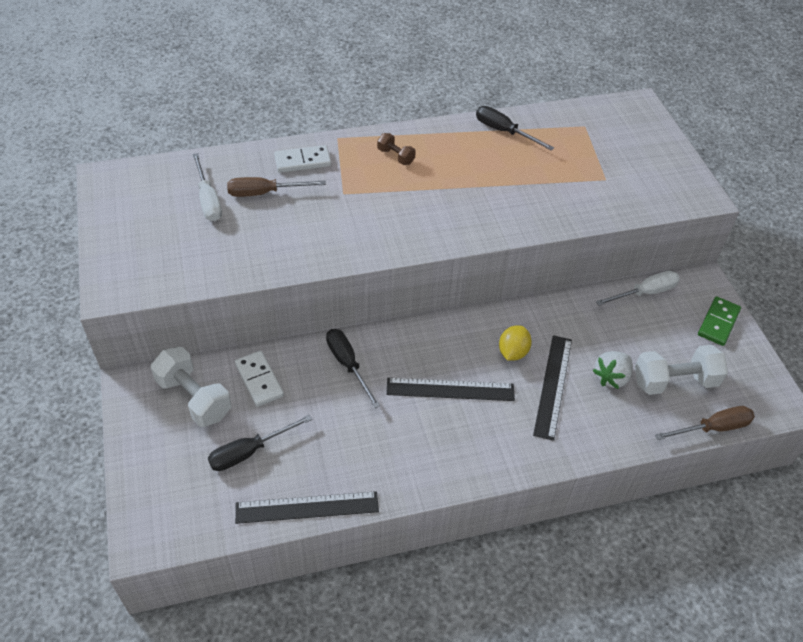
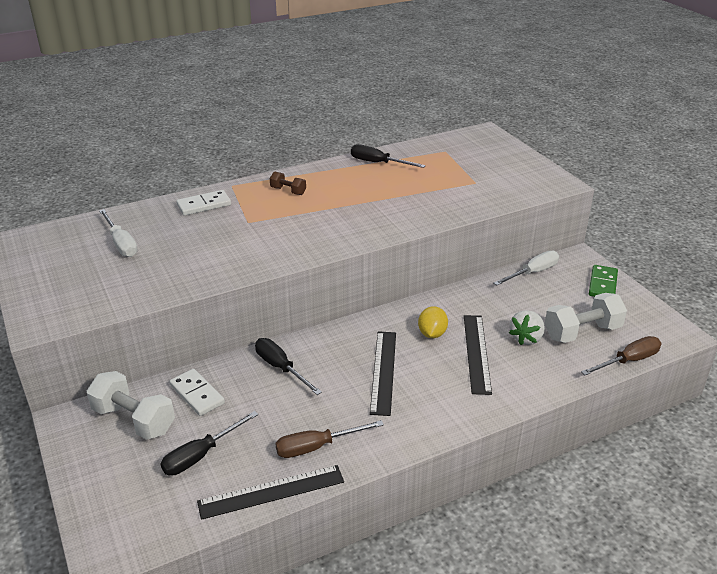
camera: 10 degrees left, 15 degrees down
(264, 193) = (174, 231): brown screwdriver -> brown screwdriver (317, 447)
(450, 389) = (383, 371): black ruler -> black ruler turned 75 degrees counterclockwise

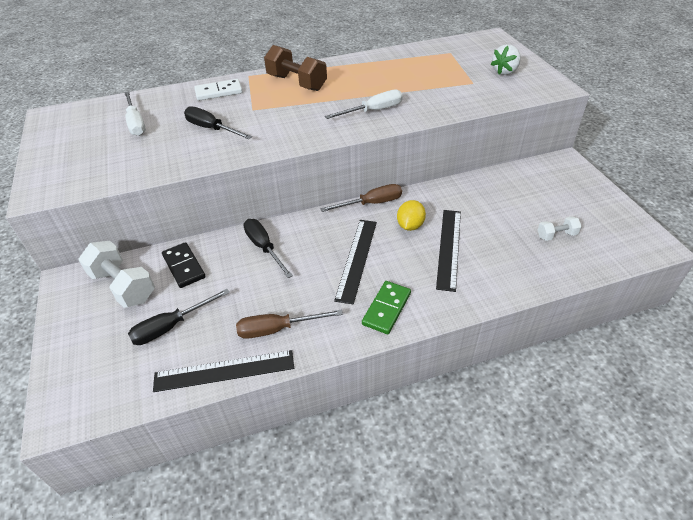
camera: 10 degrees right, 10 degrees up
(197, 394) = (184, 266): white domino -> black domino
(288, 191) = (297, 83): brown dumbbell -> brown dumbbell, size x1.92
(378, 163) = (385, 61): black screwdriver -> black screwdriver (211, 129)
(526, 338) = (500, 237): white strawberry -> white strawberry (505, 71)
(533, 273) = (517, 173): white screwdriver -> white screwdriver (373, 111)
(582, 332) = (556, 235): white dumbbell -> white dumbbell, size x0.52
(602, 284) = (584, 189): green domino -> green domino (386, 309)
(628, 361) = (599, 269): brown screwdriver -> brown screwdriver (371, 203)

